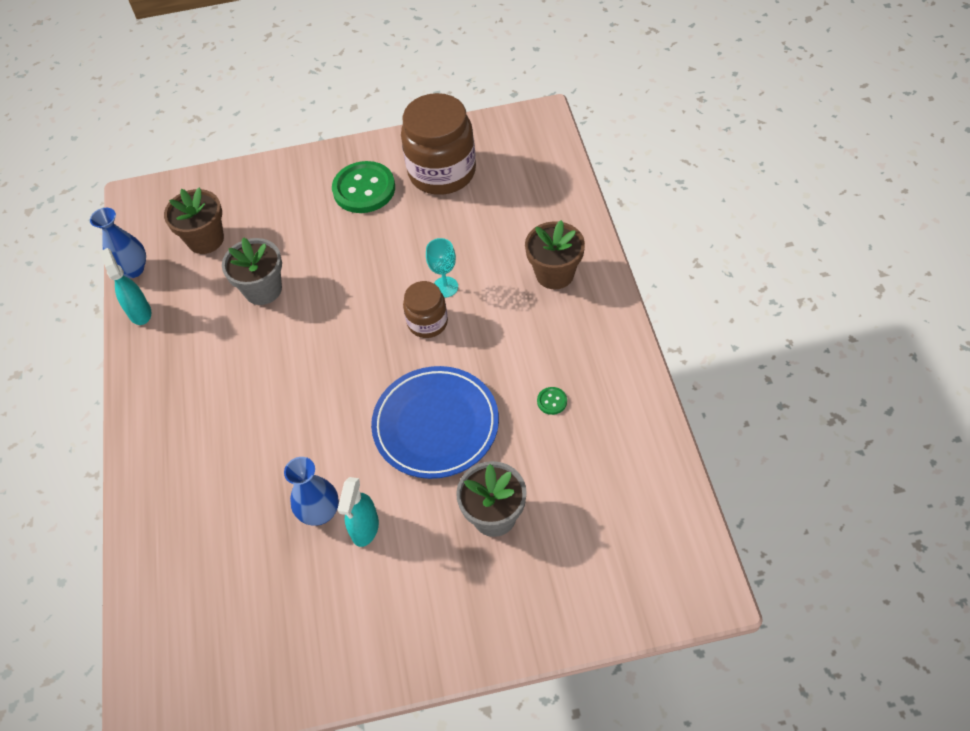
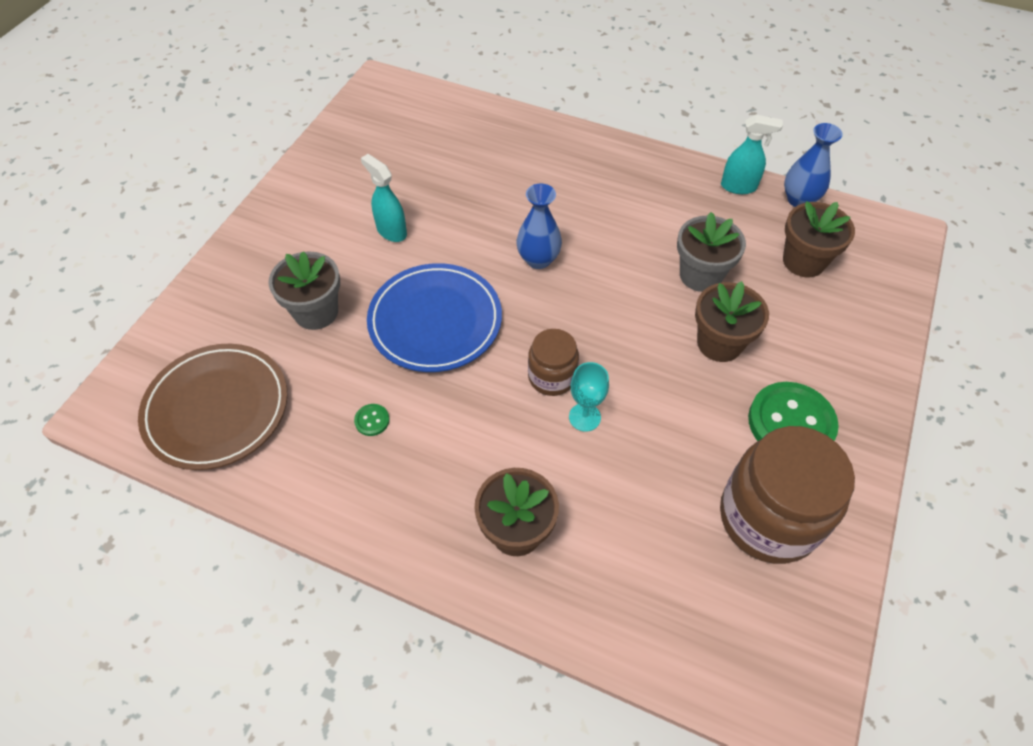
camera: 120 degrees right, 0 degrees up
(320, 512) = (432, 213): blue vase -> blue vase (538, 259)
(324, 250) = (719, 343): none -> brown flower pot
(632, 508) = (217, 409): none -> brown plate

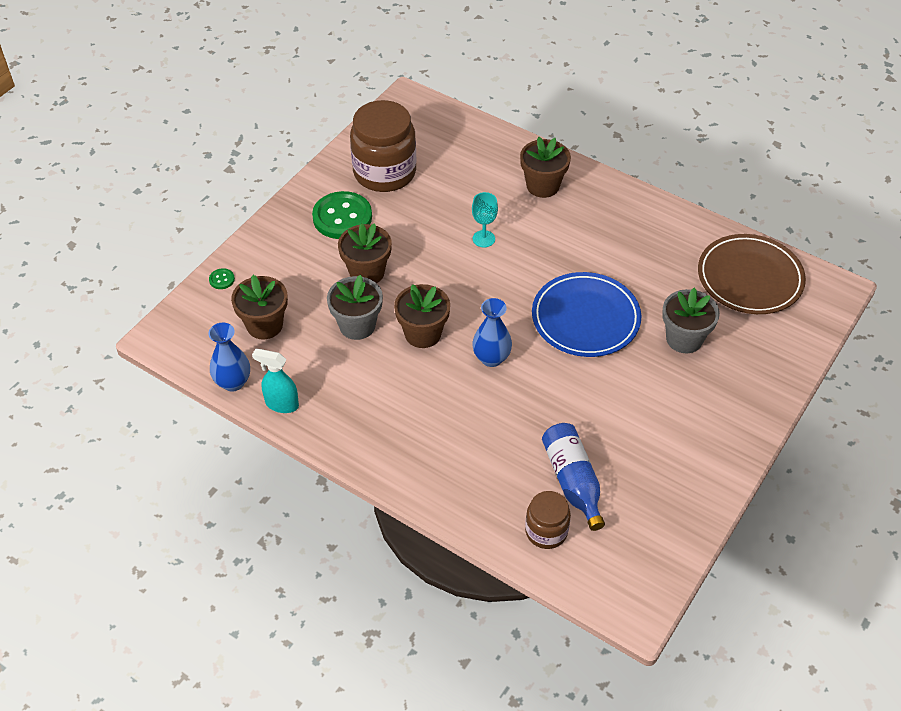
camera: 170 degrees left, 5 degrees down
(372, 420) = (635, 256): green button -> green button (222, 279)
(391, 231) = (621, 404): turquoise spray bottle -> none
(437, 159) = (573, 481): none -> blue bottle
(552, 377) = (501, 266): brown jar -> brown jar (546, 531)
(622, 276) = (423, 334): none -> brown flower pot

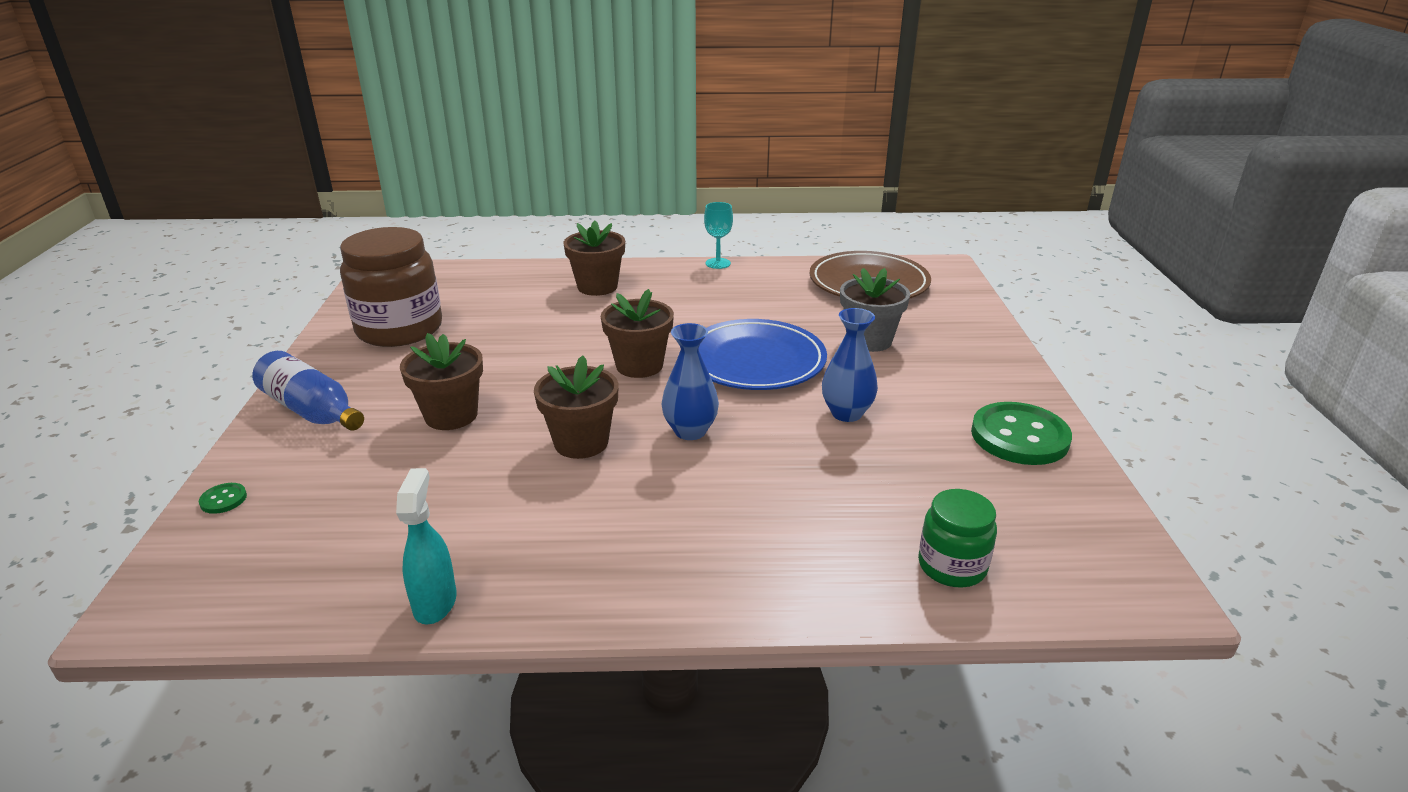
camera: 35 degrees left, 20 degrees down
(233, 382) = (327, 612): blue vase -> blue vase (846, 413)
(264, 325) = (335, 522): brown flower pot -> brown flower pot (639, 365)
(281, 404) = (435, 602): turquoise spray bottle -> turquoise spray bottle turned 105 degrees clockwise
(342, 217) = (373, 380): green button -> green button (1019, 436)
(357, 325) = (482, 468): grey flower pot -> none
(483, 239) = (573, 341): turquoise goblet -> turquoise goblet (718, 263)
(546, 531) = (952, 566): brown jar -> green jar
(573, 481) = (916, 500): blue bottle -> blue bottle (312, 411)

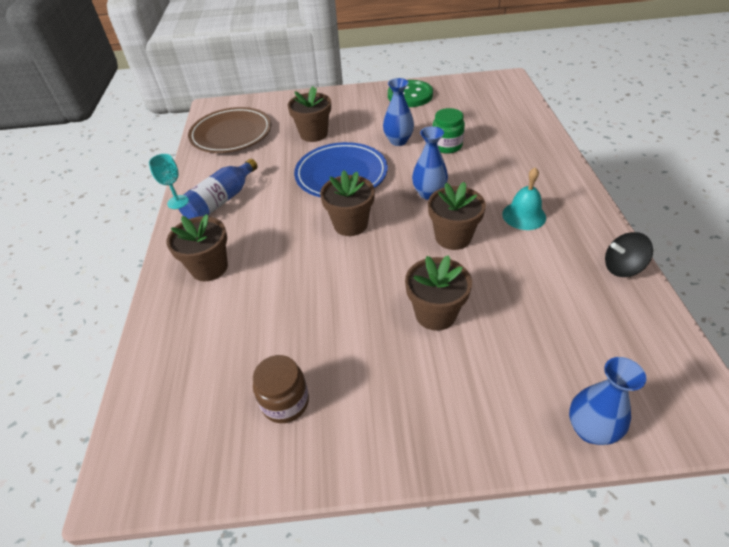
camera: 90 degrees left, 15 degrees up
(223, 499) = (590, 429): green button -> blue vase
(312, 411) = (449, 420): blue bottle -> blue bottle (221, 201)
(399, 329) = (285, 402): brown jar -> brown jar, size x0.54
(435, 602) = (622, 268): turquoise spray bottle -> black spinning top
(605, 519) = (524, 215): none -> turquoise bell
(869, 340) = (313, 134): grey flower pot -> brown flower pot
(952, 566) = (513, 115): green jar -> green jar (447, 146)

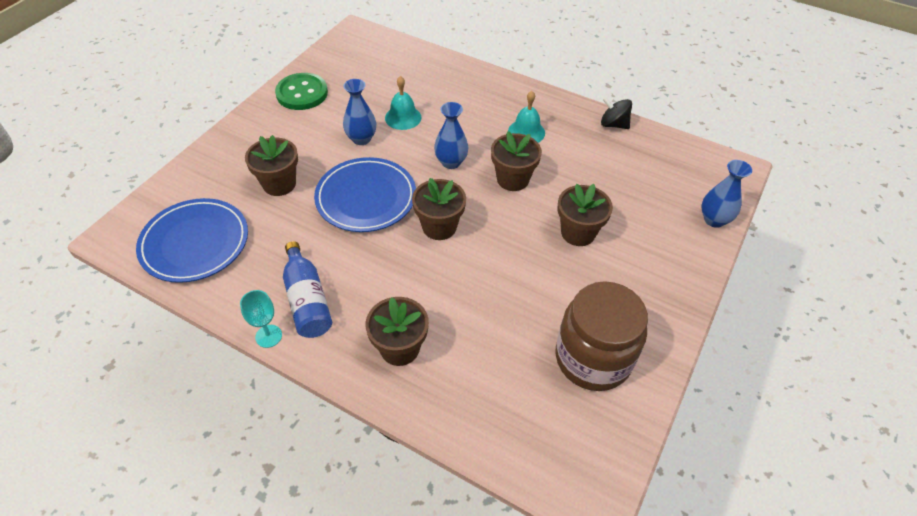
camera: 60 degrees left, 5 degrees up
(231, 134) = (195, 243): brown plate -> blue plate
(285, 402) = (593, 358): brown jar -> brown jar, size x1.86
(447, 146) = (403, 117): green jar -> turquoise bell
(622, 268) = (613, 124): black spinning top -> black spinning top turned 90 degrees clockwise

